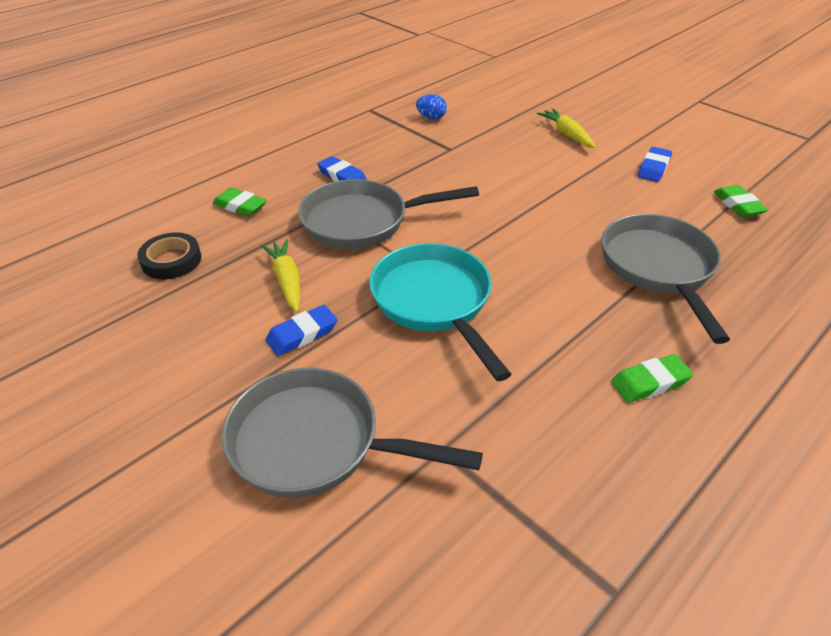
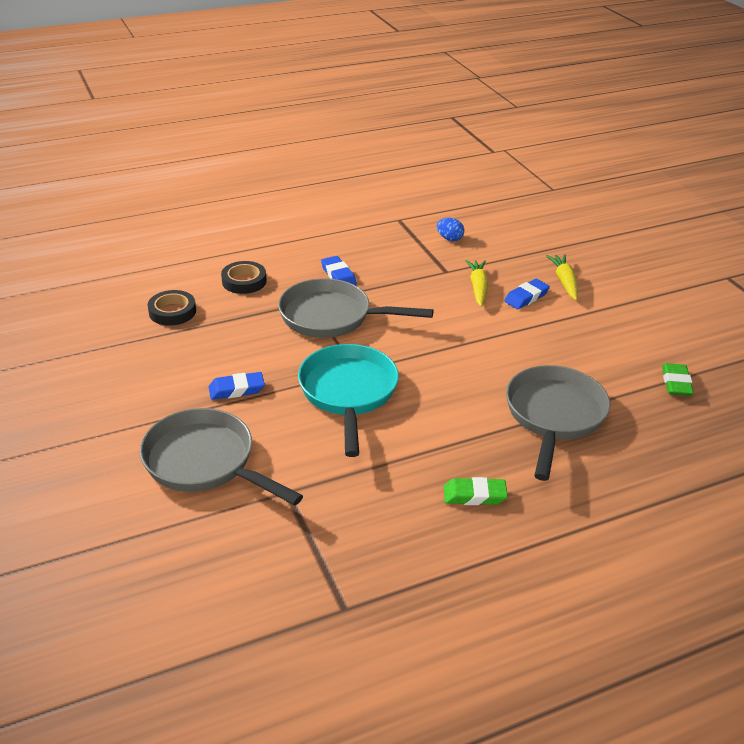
camera: 20 degrees right, 5 degrees down
(240, 206) = (244, 281): green eraser -> black tape
(286, 280) = (247, 348): yellow carrot -> yellow carrot (478, 287)
(653, 168) = (623, 331): blue eraser -> blue eraser (526, 297)

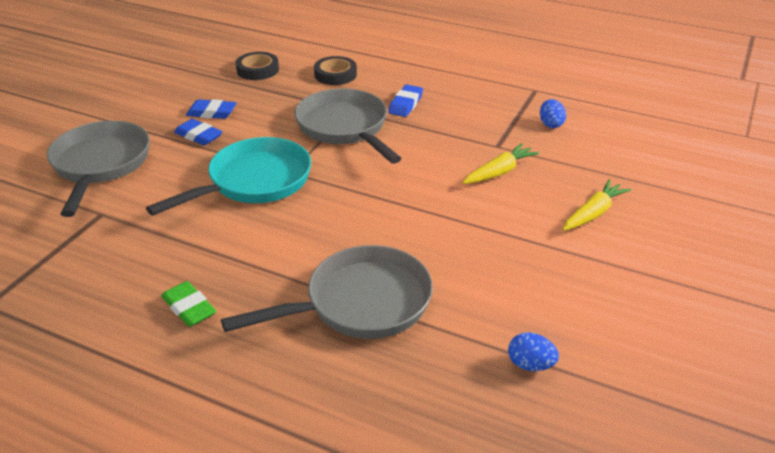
camera: 50 degrees right, 0 degrees up
(526, 297) = (528, 204): blue eraser -> blue eraser (211, 113)
(676, 383) = (530, 365): green eraser -> blue egg

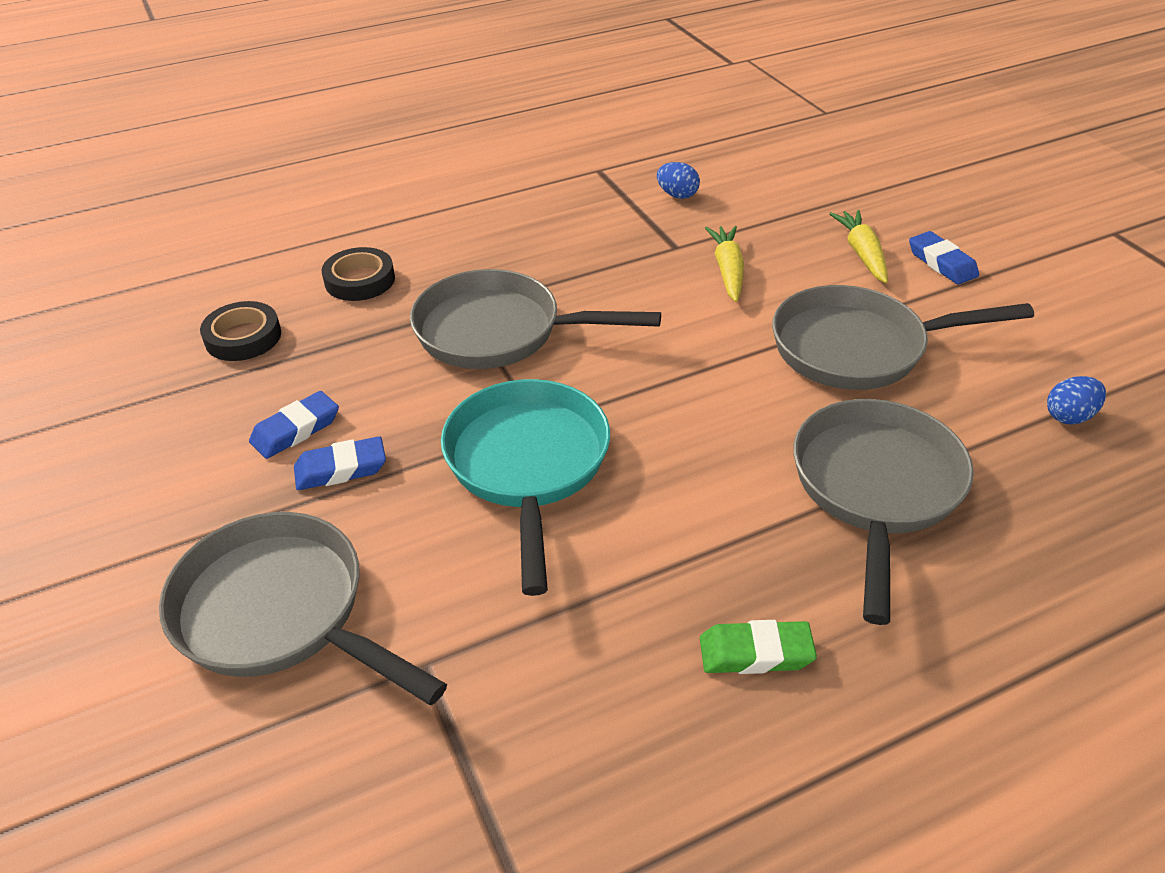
camera: 50 degrees left, 5 degrees up
(405, 104) = (508, 263): blue eraser -> blue eraser (942, 263)
(487, 248) = (858, 348): none -> grey pan

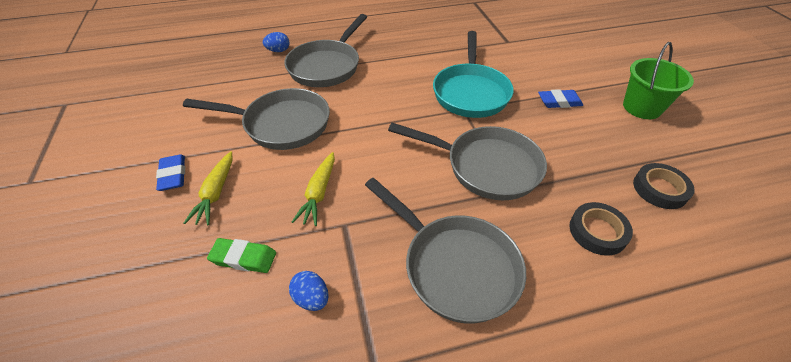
camera: 170 degrees left, 5 degrees up
(169, 481) = (642, 107): none -> green bucket
(280, 612) = (563, 58): grey pan -> grey pan (455, 266)
(296, 430) = (591, 123): blue eraser -> none
(755, 653) = (400, 32): green eraser -> green eraser (244, 258)
(1069, 416) = (219, 80): blue egg -> blue egg (278, 51)

